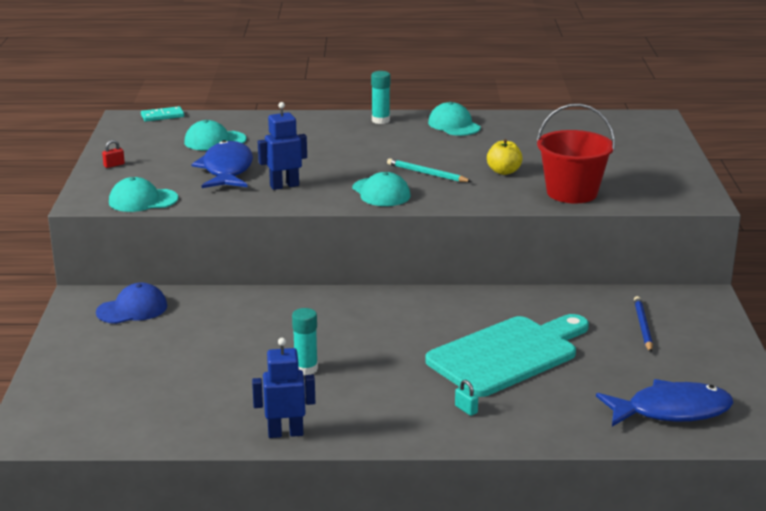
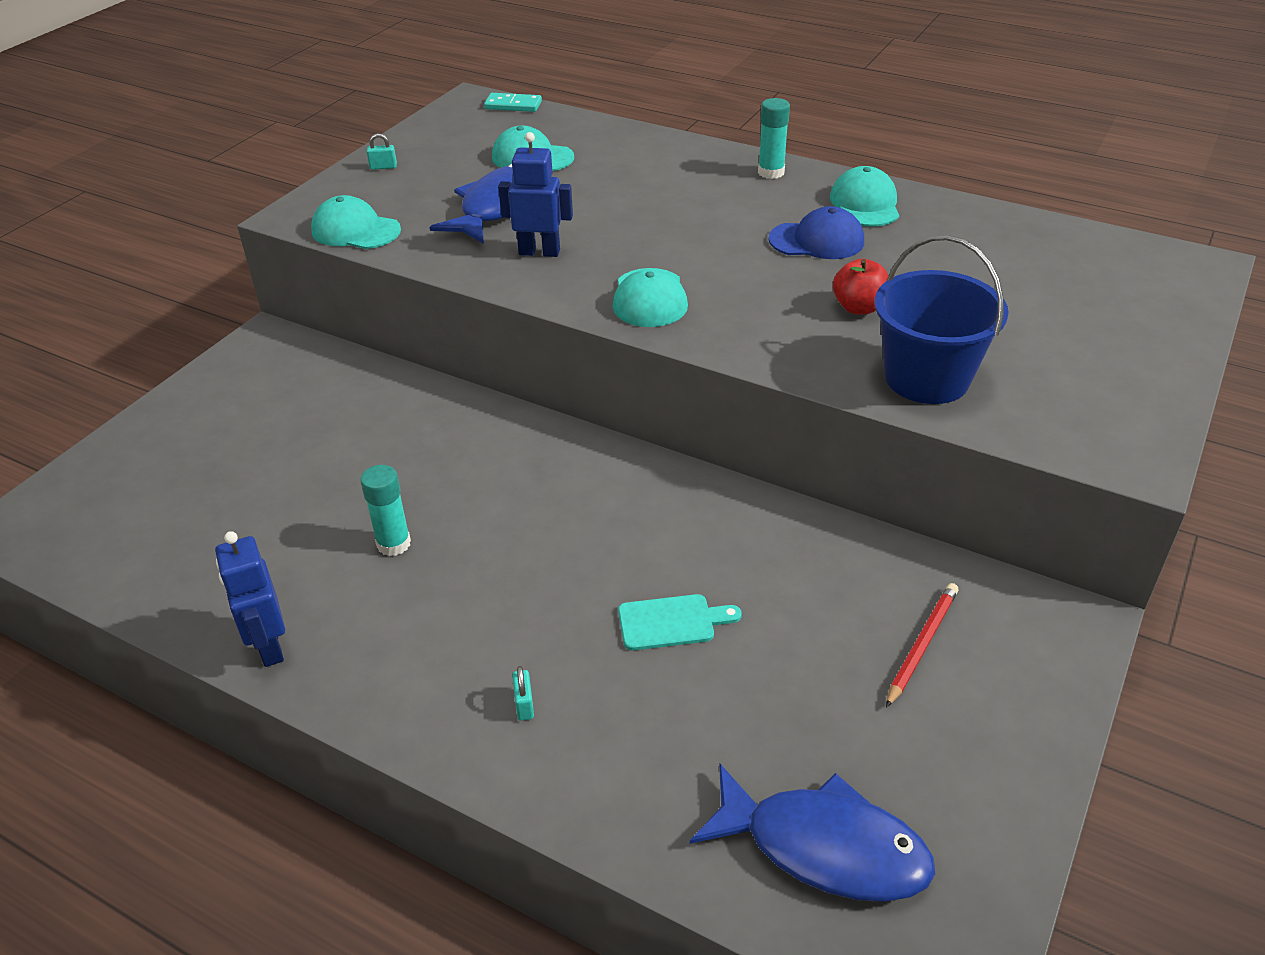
camera: 30 degrees right, 15 degrees up
(114, 165) = (383, 167): red padlock -> turquoise padlock
(132, 309) = (298, 374): blue cap -> blue cap (817, 240)
(285, 433) = (269, 647): blue robot -> blue robot turned 135 degrees counterclockwise
(427, 174) = (744, 281): turquoise pencil -> none
(504, 171) = (859, 307): yellow apple -> red apple
(508, 354) = (672, 622): turquoise cutting board -> turquoise cutting board, size x0.42
(572, 193) = (926, 378): red bucket -> blue bucket
(642, 326) = (921, 645): blue pencil -> red pencil

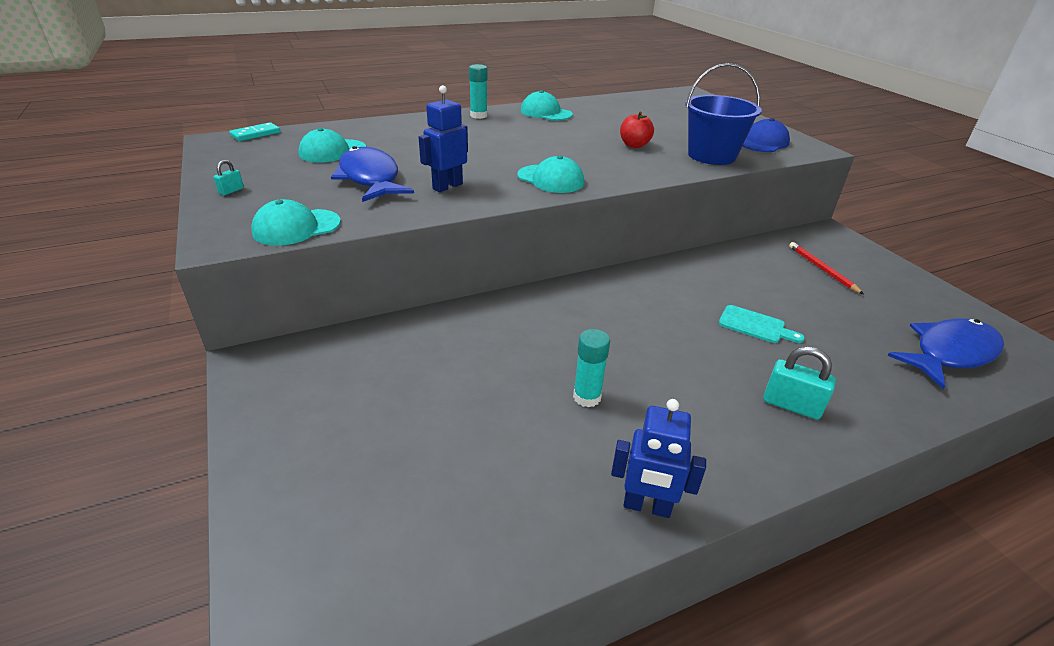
camera: 55 degrees left, 5 degrees down
(524, 705) = (791, 405): turquoise padlock -> turquoise padlock, size x1.91
(672, 622) = (755, 325): turquoise cutting board -> turquoise cutting board turned 90 degrees clockwise
(817, 240) = (561, 131): blue cap -> blue cap (763, 142)

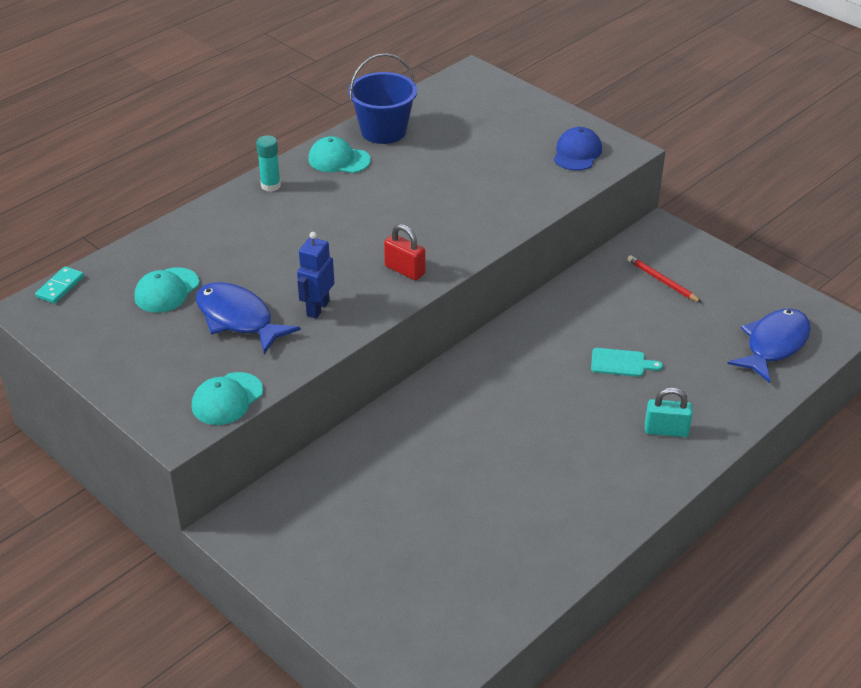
camera: 20 degrees left, 5 degrees up
(231, 191) = (124, 374): turquoise padlock -> none
(550, 179) = (405, 270): turquoise cap -> red padlock
(587, 397) = (516, 471): turquoise glue stick -> none
(634, 145) = (456, 193): red apple -> none
(646, 507) = (591, 538): blue robot -> none
(711, 155) = (535, 190): blue bucket -> blue bucket (383, 131)

